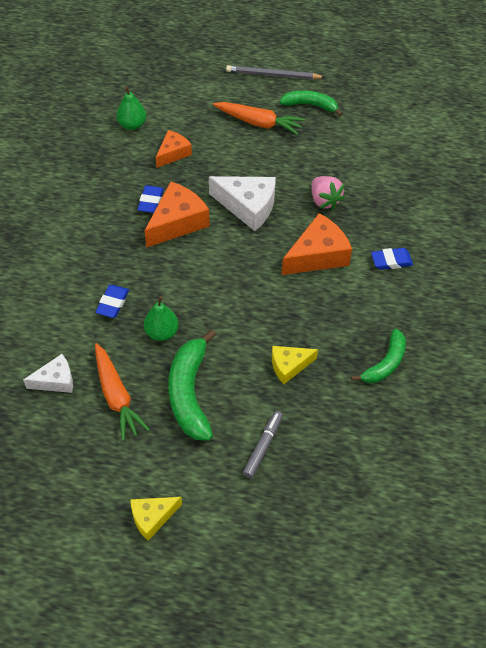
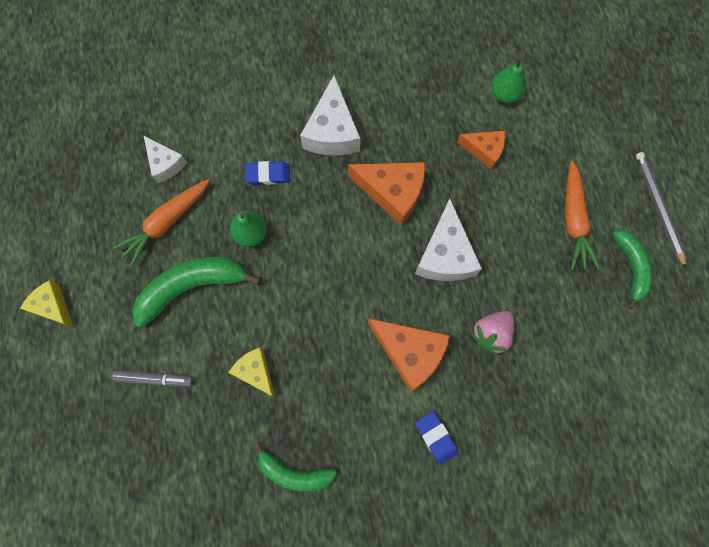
camera: 70 degrees right, 20 degrees up
(98, 245) = (332, 131): none -> white cheese
(151, 201) = (408, 156): blue eraser -> none

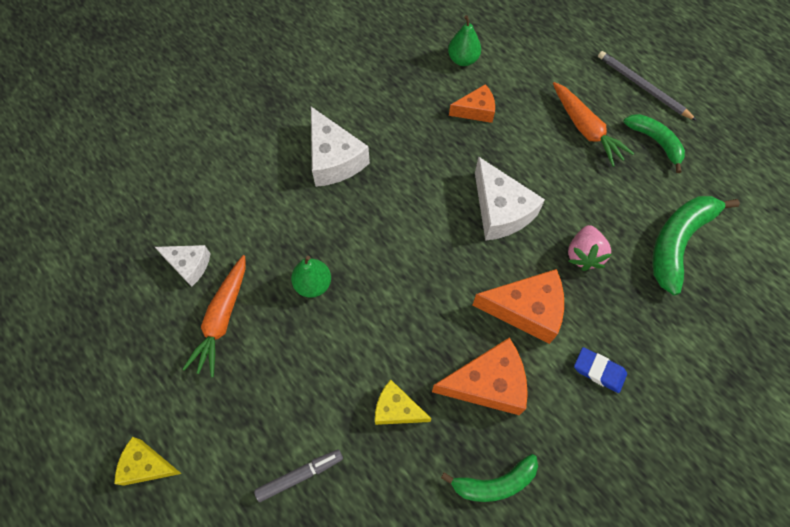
camera: 30 degrees left, 10 degrees down
(191, 287) = (284, 365): green banana -> green banana (678, 242)
(268, 174) = (297, 224): blue eraser -> none
(392, 192) = (421, 183): orange cheese -> orange cheese (487, 383)

